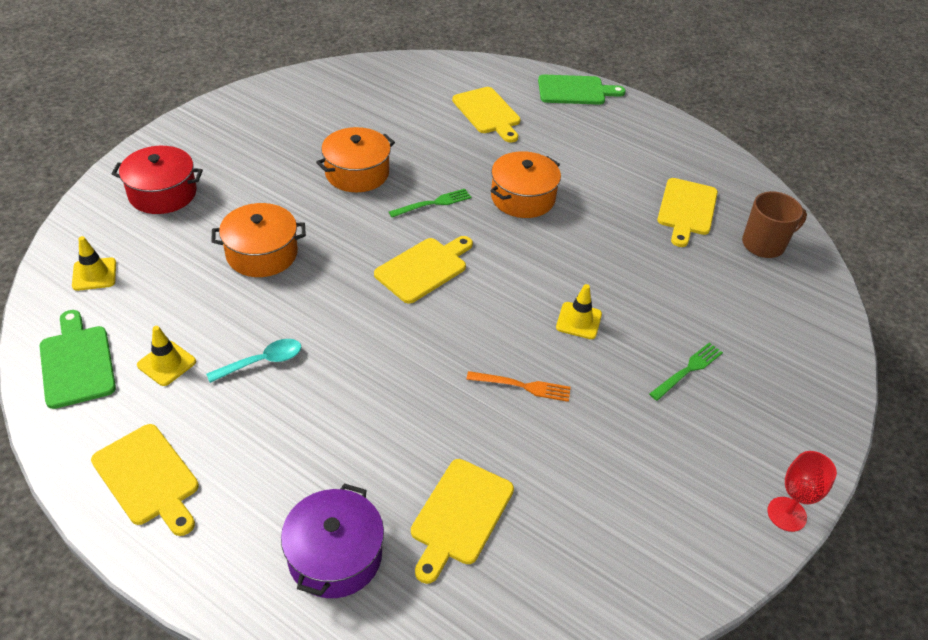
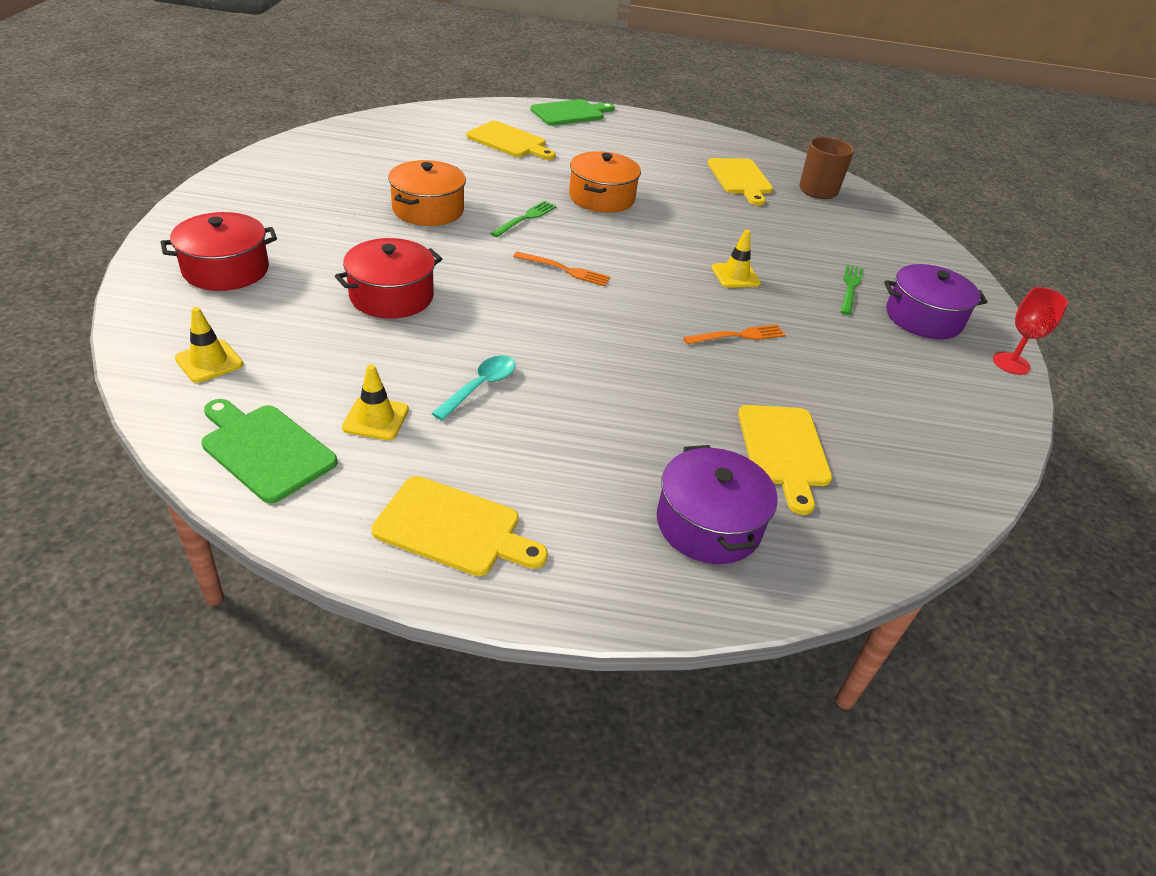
camera: 30 degrees left, 5 degrees down
(262, 253) = (391, 296): orange pot -> red pot
(424, 268) = (566, 270): yellow cutting board -> orange fork
(737, 429) = (923, 318): none -> purple pot

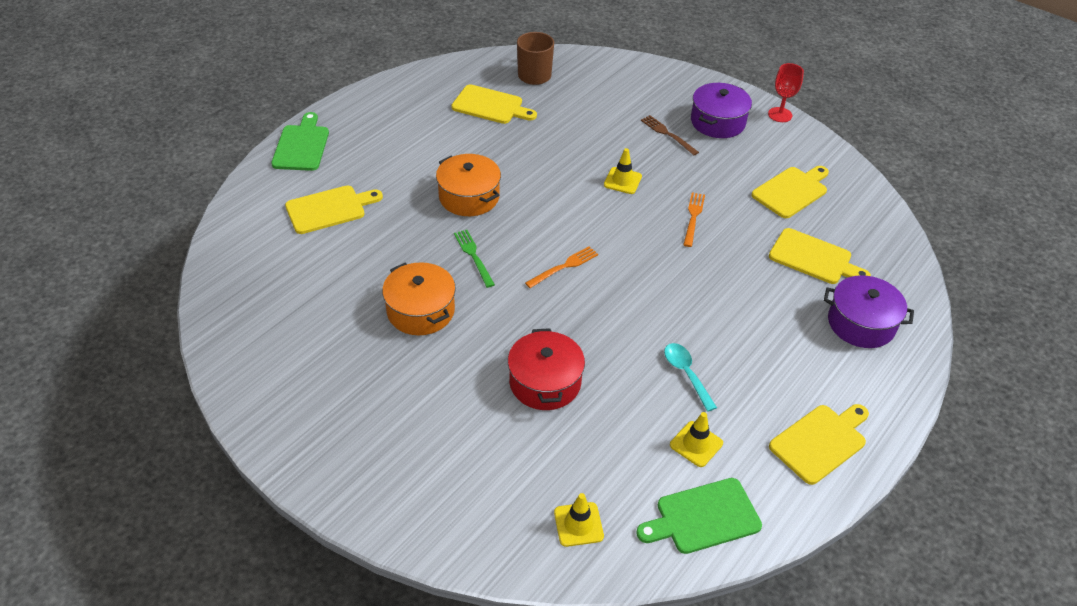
camera: 55 degrees left, 5 degrees up
(226, 270) = (442, 479): red pot -> none
(850, 287) = (667, 134): green fork -> brown fork
(883, 404) = (791, 191): none -> yellow cutting board

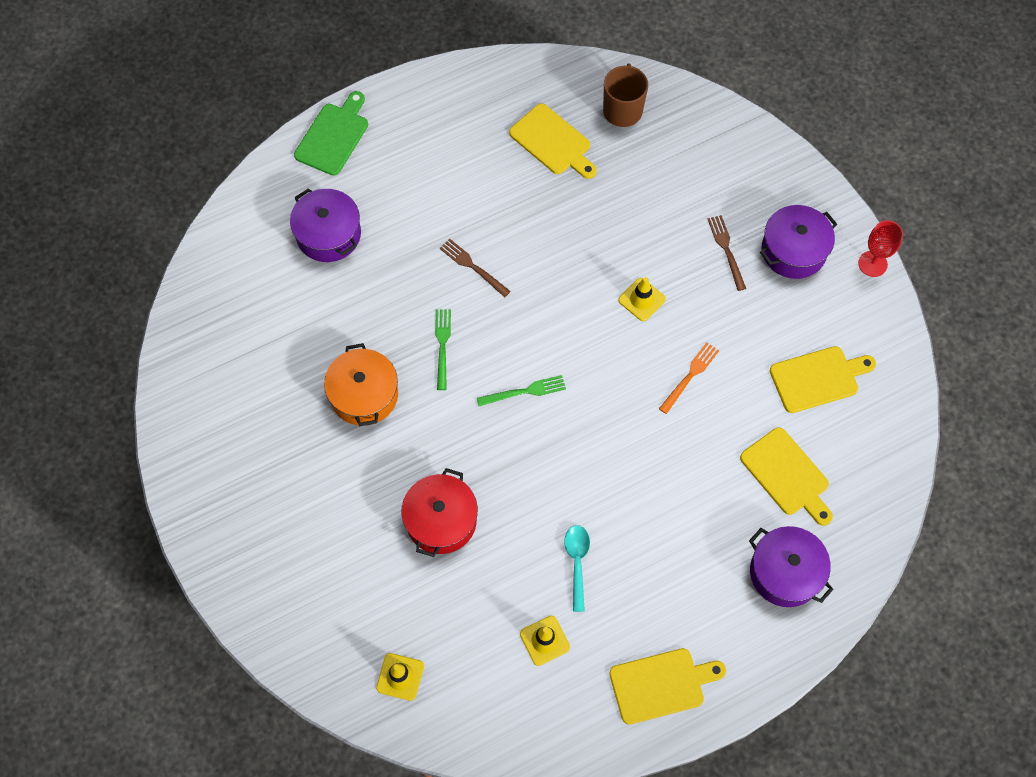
camera: 25 degrees right, 20 degrees up
(329, 209) = (328, 234): yellow cutting board -> purple pot
(469, 197) = (472, 266): orange pot -> brown fork
(564, 266) = (525, 391): orange fork -> green fork
(703, 517) = (511, 714): green cutting board -> none

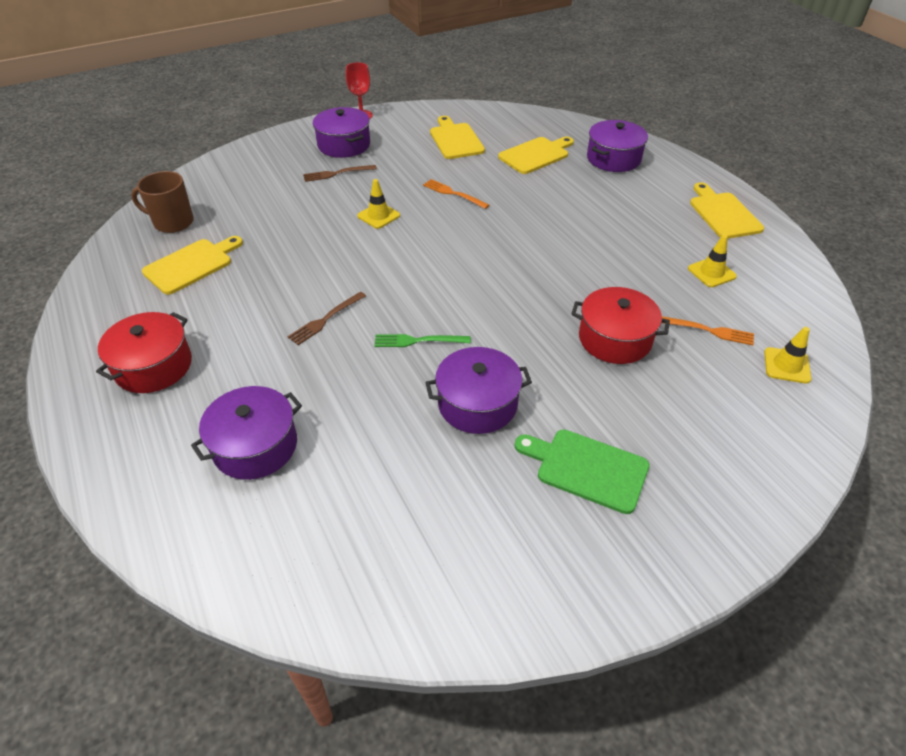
camera: 90 degrees left, 20 degrees down
(333, 136) = (107, 447): green cutting board -> green cutting board (587, 468)
(364, 394) = (477, 404): orange pot -> purple pot
(417, 145) = (153, 366): none -> red pot
(451, 614) = (709, 331): none -> orange fork
(525, 391) = (470, 283): green fork -> none
(577, 562) = (634, 254): turquoise spoon -> none

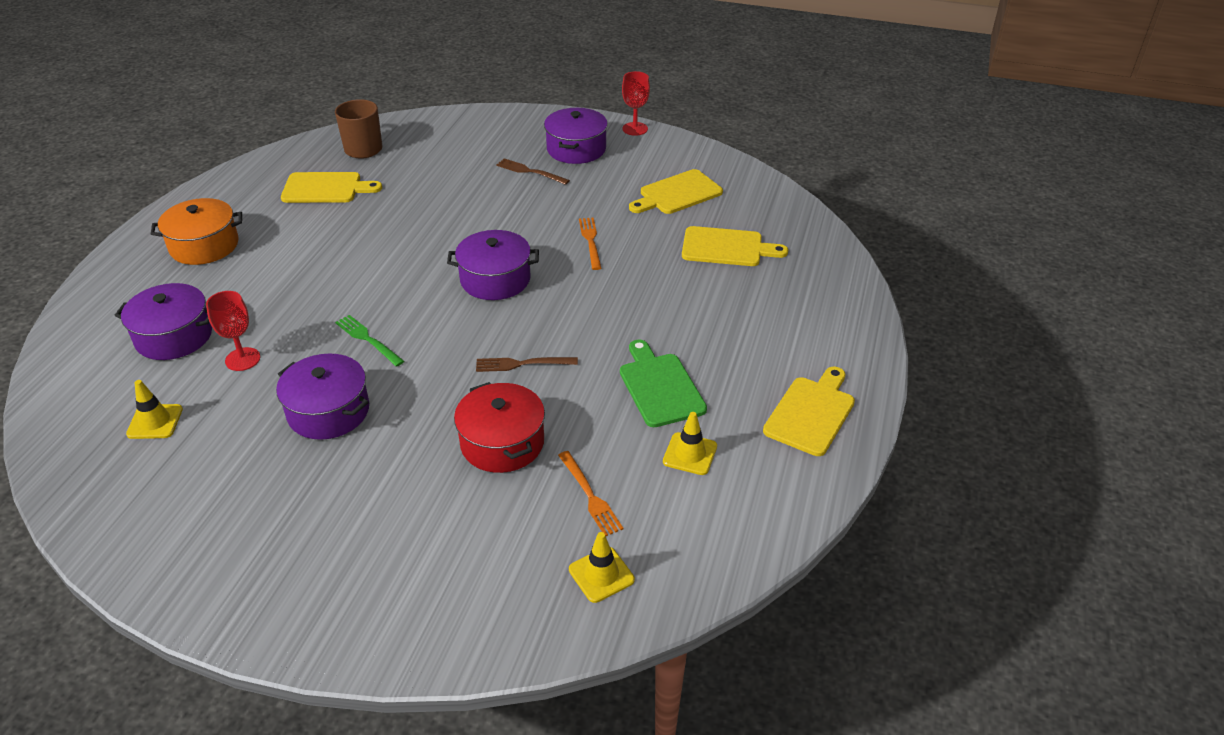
camera: 45 degrees right, 5 degrees down
(153, 366) = (204, 245): red pot -> orange pot
(325, 320) = (338, 282): brown fork -> brown fork (521, 364)
(347, 419) = (242, 359): none -> red goblet
(378, 216) = (502, 225): yellow traffic cone -> yellow traffic cone (155, 422)
(455, 140) = (677, 193): yellow cutting board -> yellow cutting board turned 150 degrees counterclockwise
(587, 468) = (316, 511): green cutting board -> green cutting board (660, 387)
(613, 158) = (798, 294): purple pot -> purple pot (495, 279)

